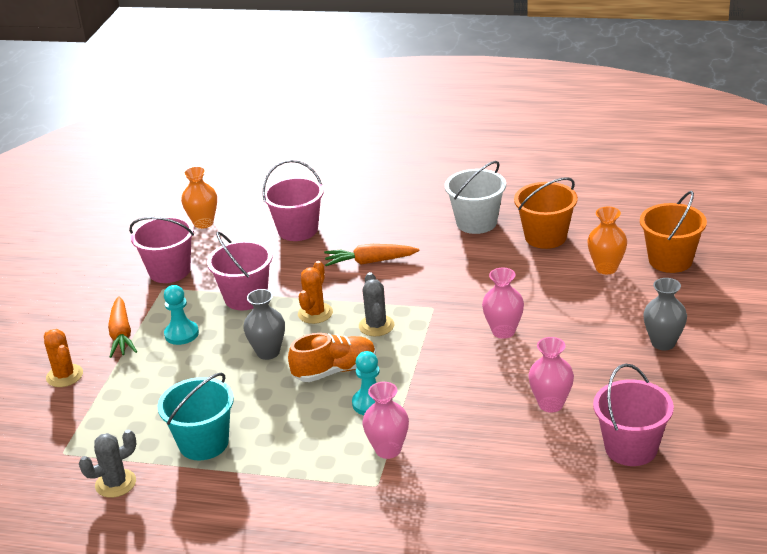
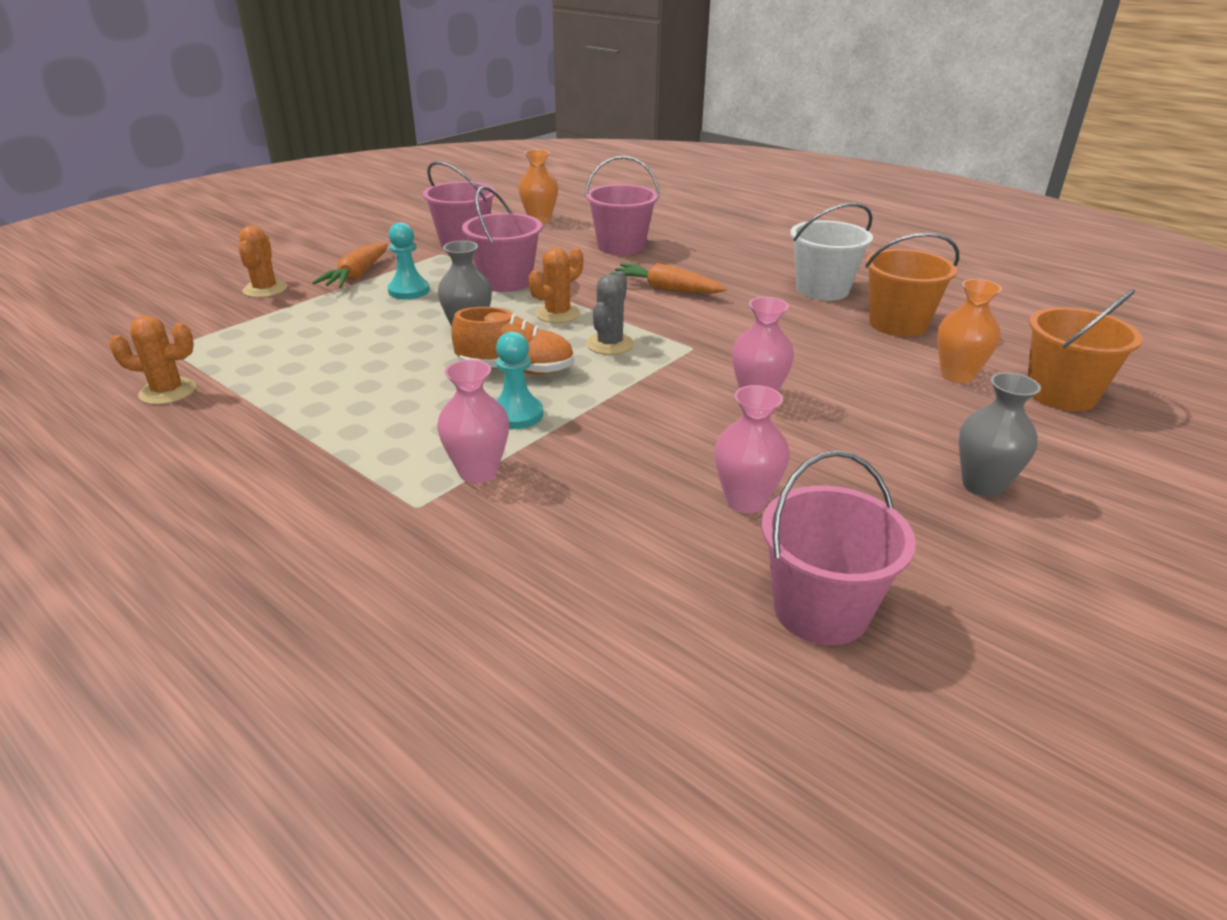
camera: 25 degrees right, 0 degrees up
(115, 483) = (168, 392): grey cactus -> orange cactus
(203, 443) = (298, 387): turquoise bucket -> none

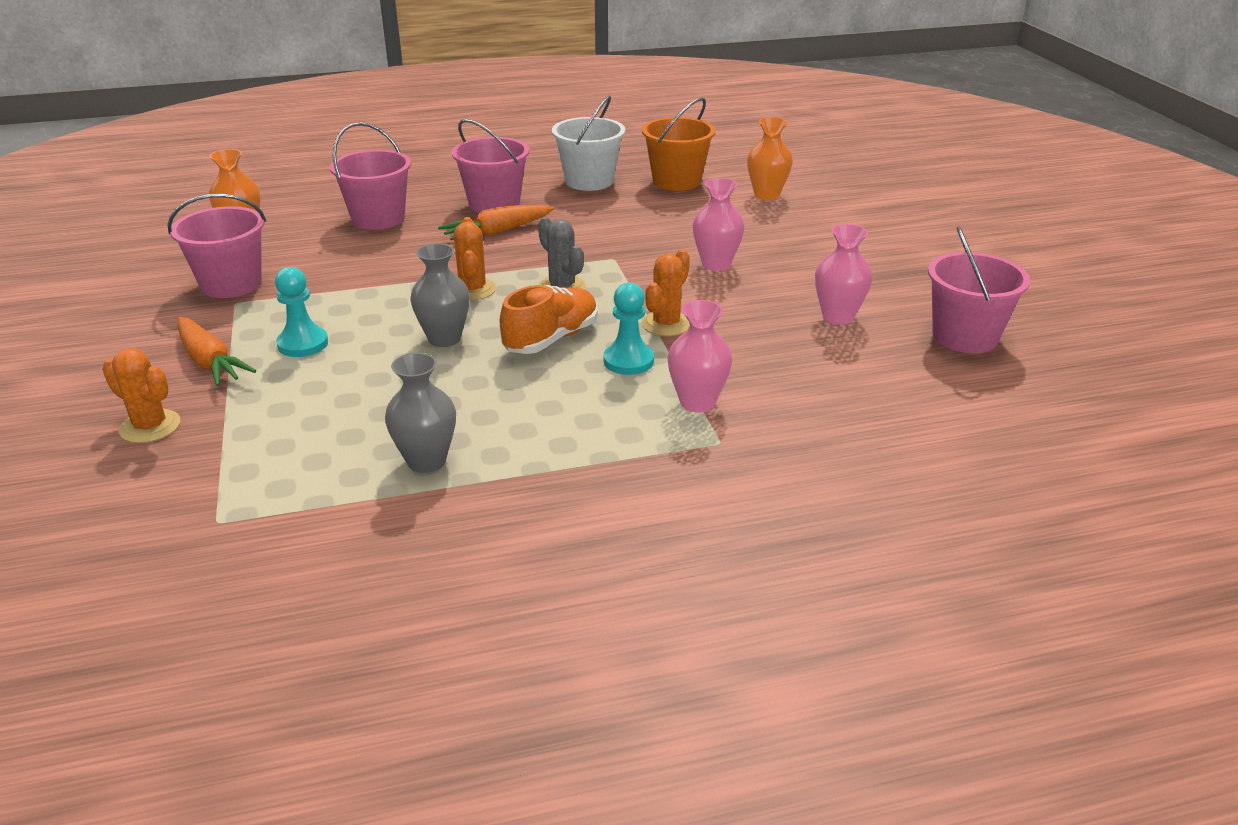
camera: 55 degrees left, 0 degrees up
(168, 392) = (338, 538): orange cactus -> orange cactus (666, 324)
(506, 281) = (364, 291): pink bucket -> pink bucket (494, 204)
(982, 485) = (892, 243): grey vase -> grey vase (426, 461)
(1061, 394) = (822, 179): orange bucket -> none

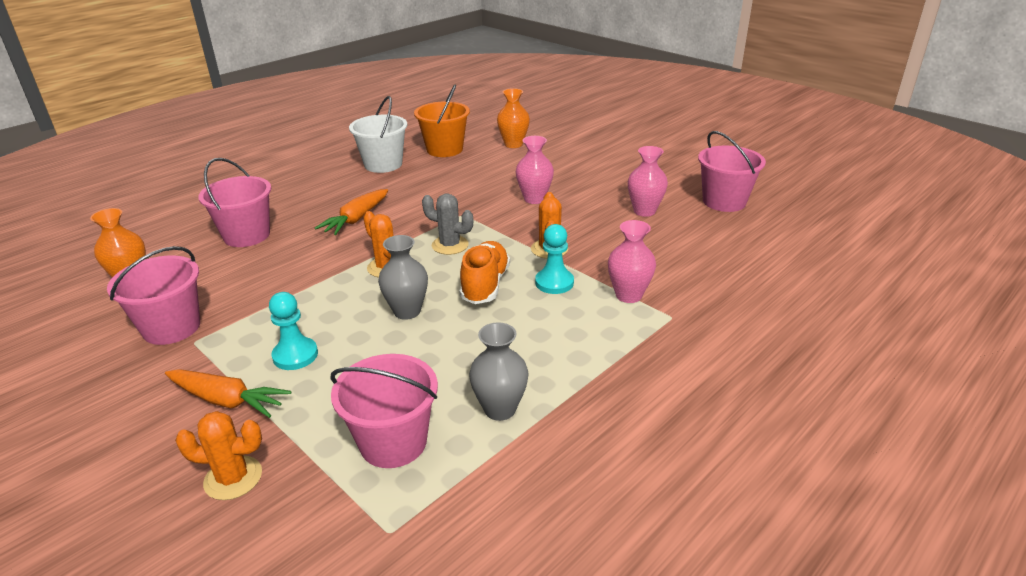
camera: 30 degrees left, 0 degrees up
(494, 204) = (330, 199): pink bucket -> pink bucket (393, 442)

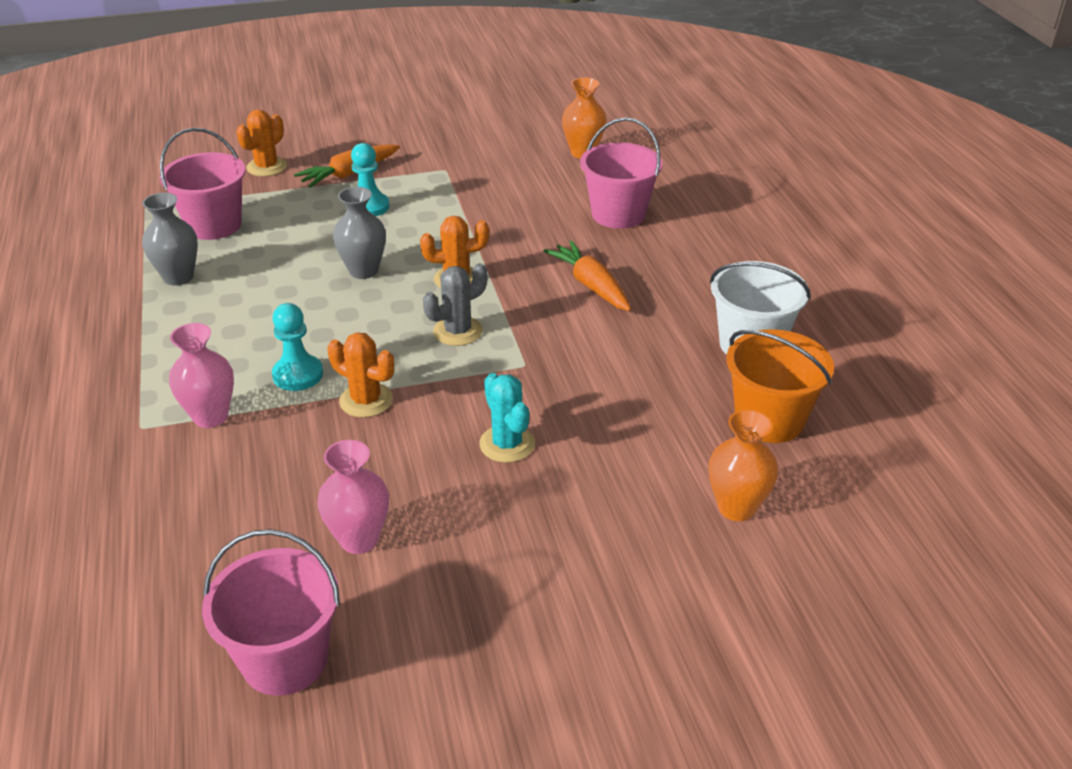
camera: 120 degrees right, 5 degrees up
(171, 327) = (478, 163): pink bucket -> none
(485, 285) = (350, 328): orange shoe -> none
(534, 199) = (507, 444): pink vase -> turquoise cactus

